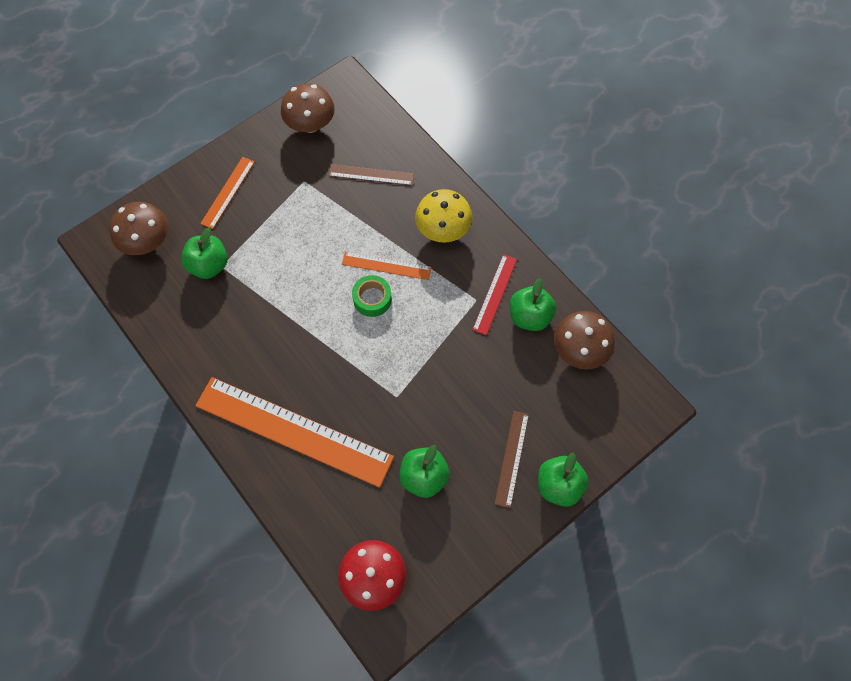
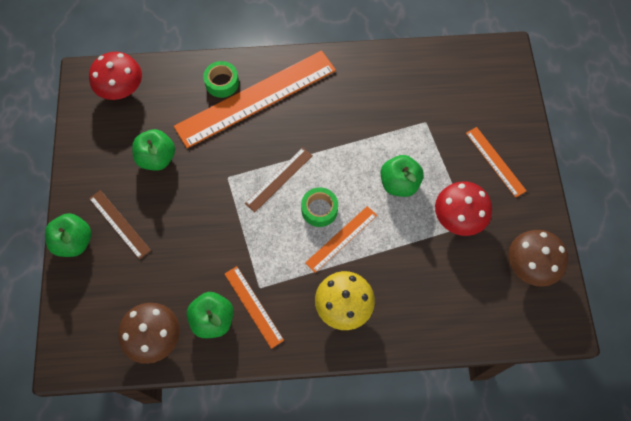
camera: 125 degrees right, 0 degrees up
(147, 242) = (483, 84): brown mushroom -> none
(209, 265) = (432, 114): green apple -> green apple (399, 183)
(297, 478) = (222, 83): none -> green tape
(303, 192) = (458, 218): none -> red mushroom
(371, 175) = (440, 283): brown ruler -> brown ruler (279, 179)
(494, 294) = (253, 306): red ruler -> orange ruler

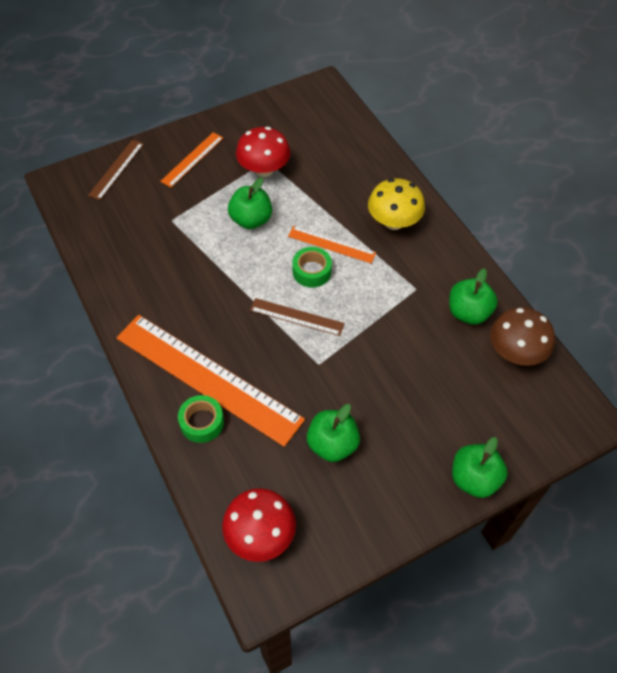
camera: 115 degrees left, 10 degrees down
(119, 224) = (428, 443): brown ruler -> brown ruler (116, 169)
(253, 306) = (436, 286): orange ruler -> none
(530, 265) = (283, 115): brown mushroom -> none

